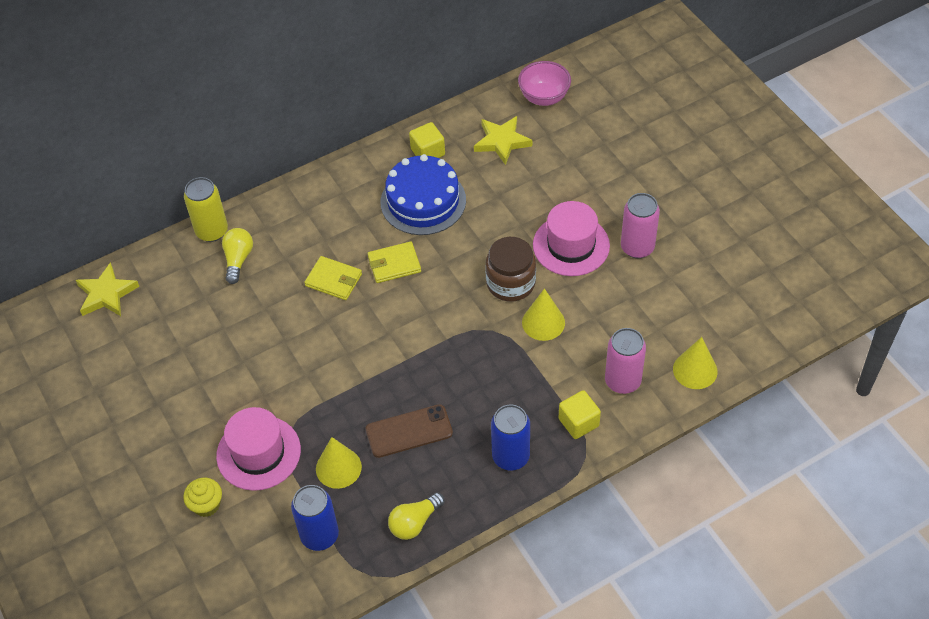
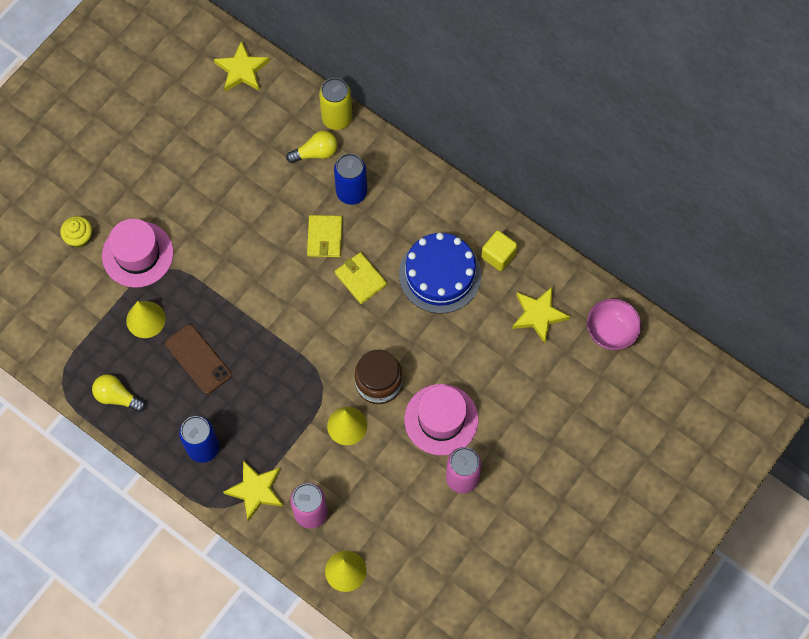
camera: 65 degrees right, 15 degrees up
(319, 535) = (82, 331): blue can -> blue can (351, 192)
(578, 422) = (256, 490): yellow cube -> yellow star

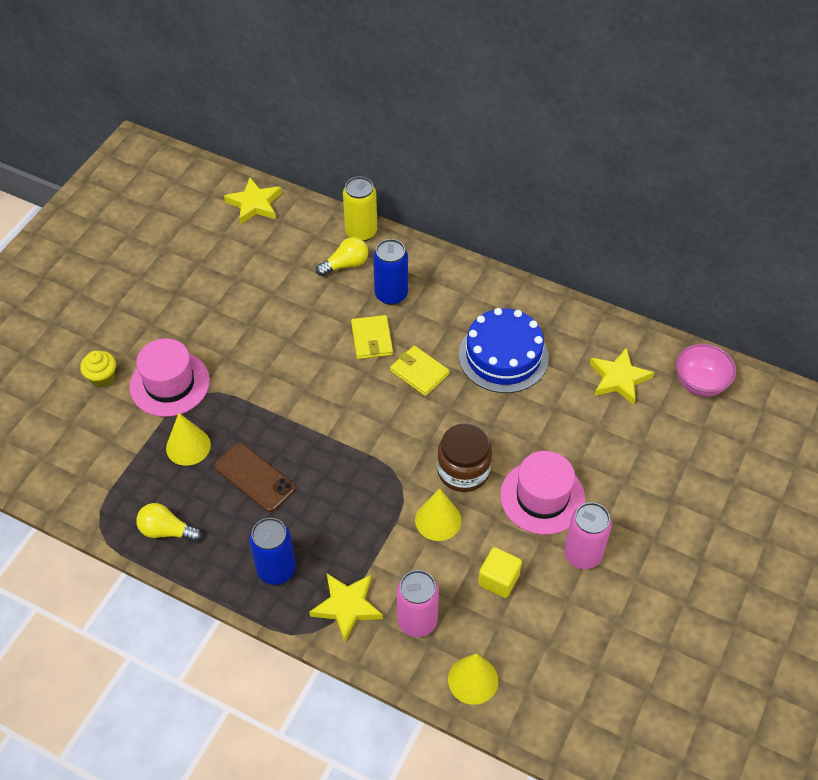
camera: 10 degrees left, 15 degrees down
(498, 256) = (560, 330): yellow cube -> yellow cube (498, 579)

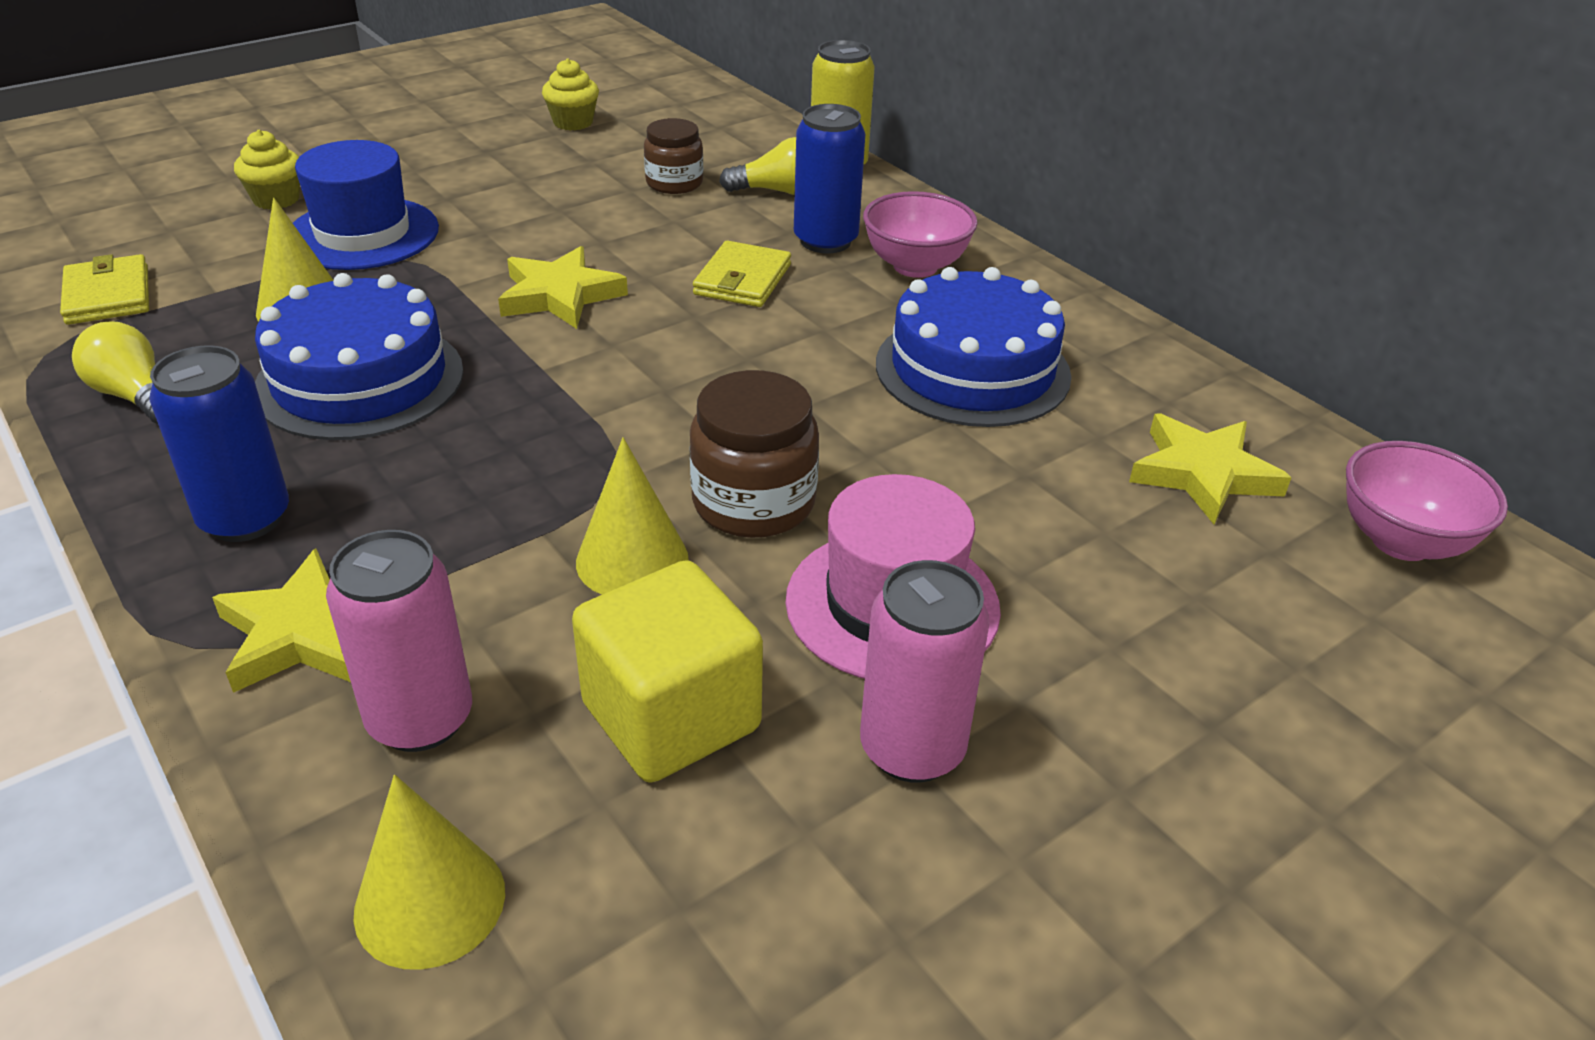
camera: 25 degrees right, 15 degrees down
(169, 384) = (363, 234): pink hat -> blue hat
(201, 249) = (573, 122): none -> yellow cupcake
(254, 204) = (699, 103): yellow star -> yellow star (560, 295)
(254, 477) = (360, 380): brown phone -> blue cake
(290, 279) = (674, 183): none -> brown jar
(419, 372) = (790, 342): yellow wallet -> yellow wallet (108, 295)
(442, 296) = (915, 266): none -> pink bowl
(498, 579) = (671, 716): yellow cube -> yellow cube, size x1.57

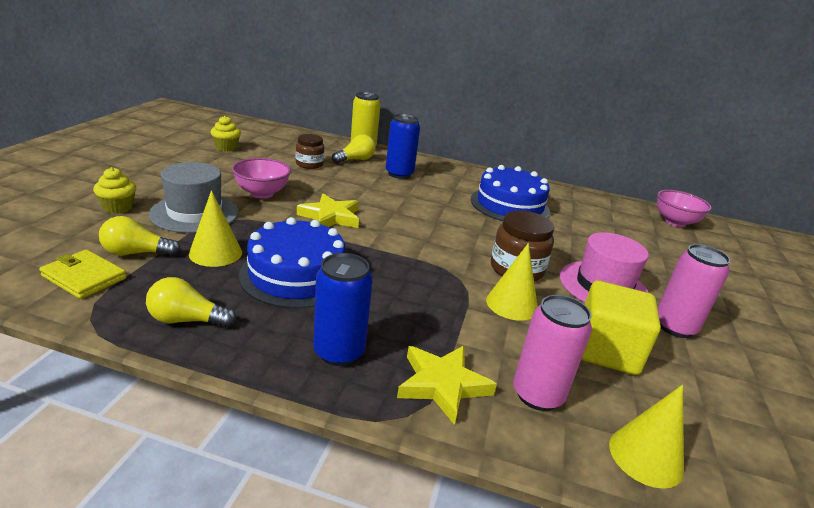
camera: 40 degrees left, 10 degrees down
(207, 278) = (136, 253): none -> yellow light bulb
(363, 234) = (195, 213): blue hat -> grey hat
(742, 280) = (392, 194): yellow wallet -> none
(915, 266) = (441, 176): pink bowl -> pink bowl (262, 193)
(1203, 474) = (611, 218): yellow star -> none

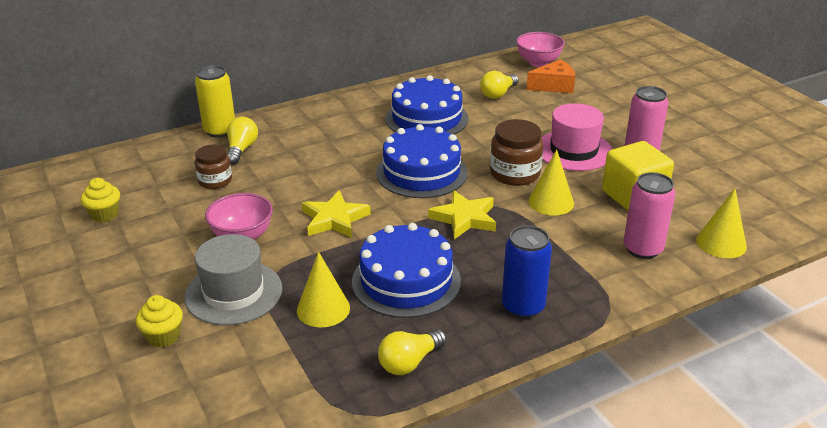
camera: 40 degrees left, 5 degrees up
(84, 277) = (281, 397): yellow wallet -> none
(136, 253) = (271, 354): yellow light bulb -> yellow light bulb (498, 94)
(399, 174) = (302, 141): blue can -> none
(442, 385) = (598, 280): yellow star -> yellow star (464, 218)
(443, 228) = (421, 172): none -> blue cake
(663, 241) = (554, 86): none -> orange cheese

